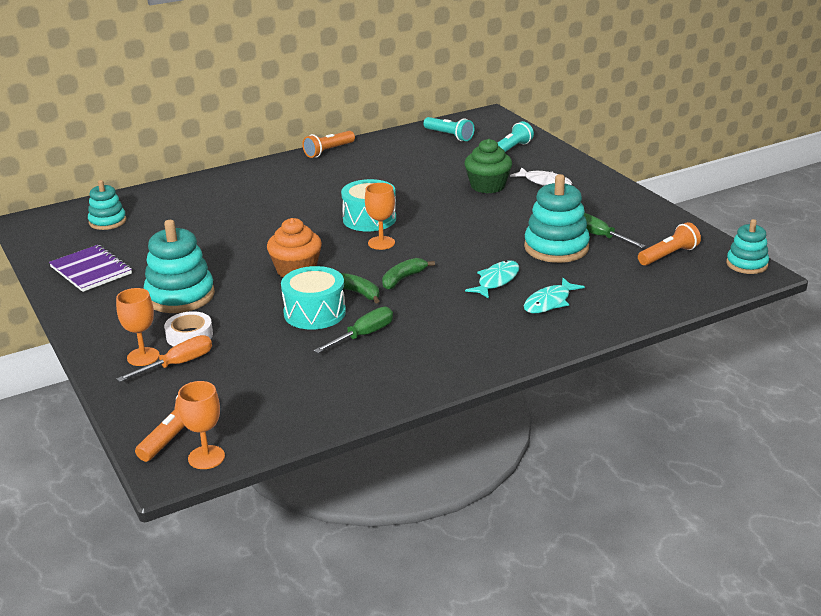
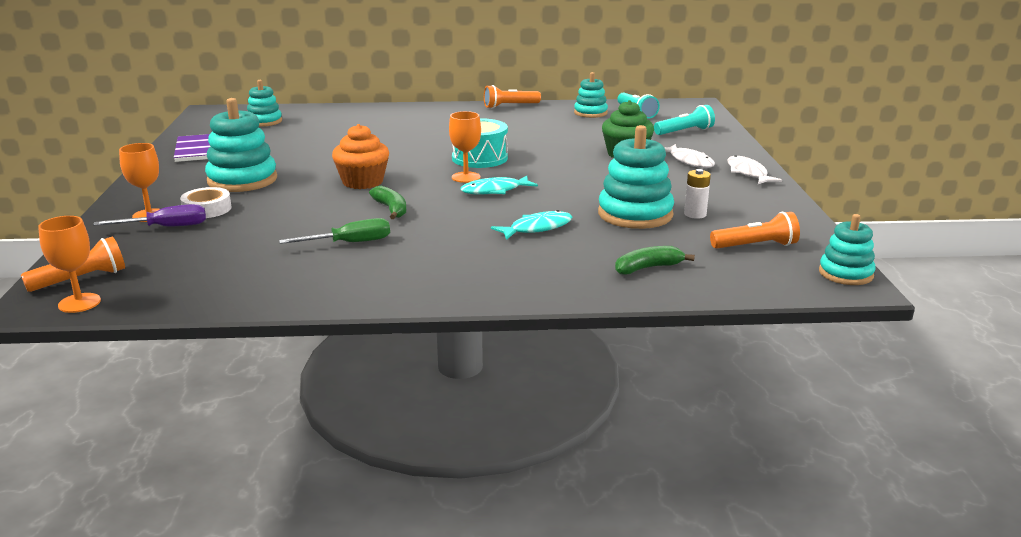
camera: 25 degrees right, 5 degrees down
(178, 364) = (166, 227): orange screwdriver -> purple screwdriver
(314, 313) = (333, 216): turquoise drum -> none
(403, 279) = (448, 208): green banana -> green banana (648, 268)
(410, 144) = (590, 113): none -> turquoise stacking toy
(549, 302) = (569, 258): turquoise fish -> turquoise fish (495, 190)
(599, 236) = (695, 214): green screwdriver -> white battery
(600, 184) = (748, 173): none -> white fish

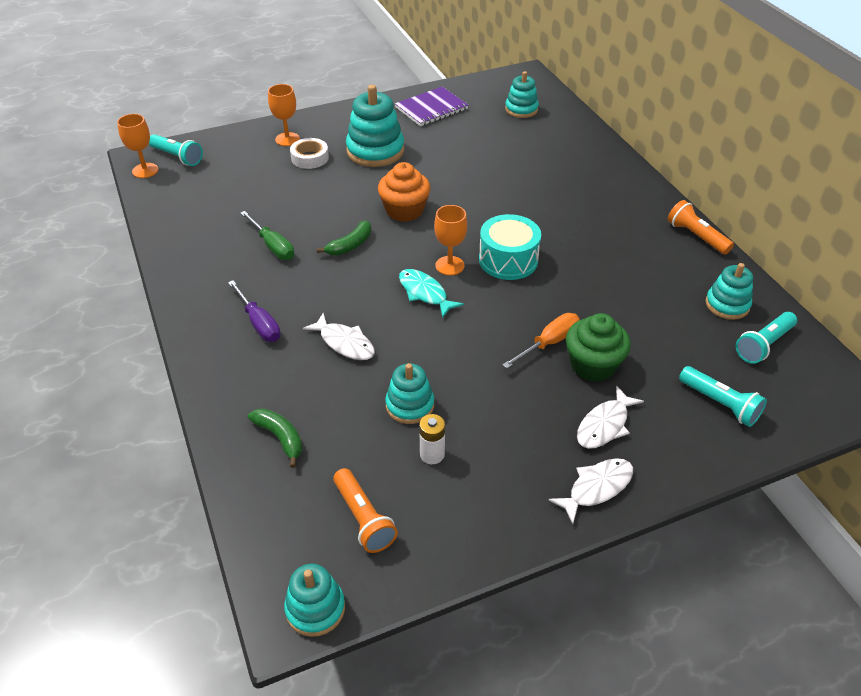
camera: 70 degrees right, 20 degrees up
(81, 279) = (177, 157): orange flashlight -> turquoise flashlight
(166, 227) = (270, 154): purple screwdriver -> purple screwdriver (259, 323)
(537, 228) = (344, 343): turquoise fish -> white fish
(592, 162) = (549, 343): none -> orange screwdriver
(635, 214) = (410, 405): turquoise stacking toy -> turquoise stacking toy, size x0.61

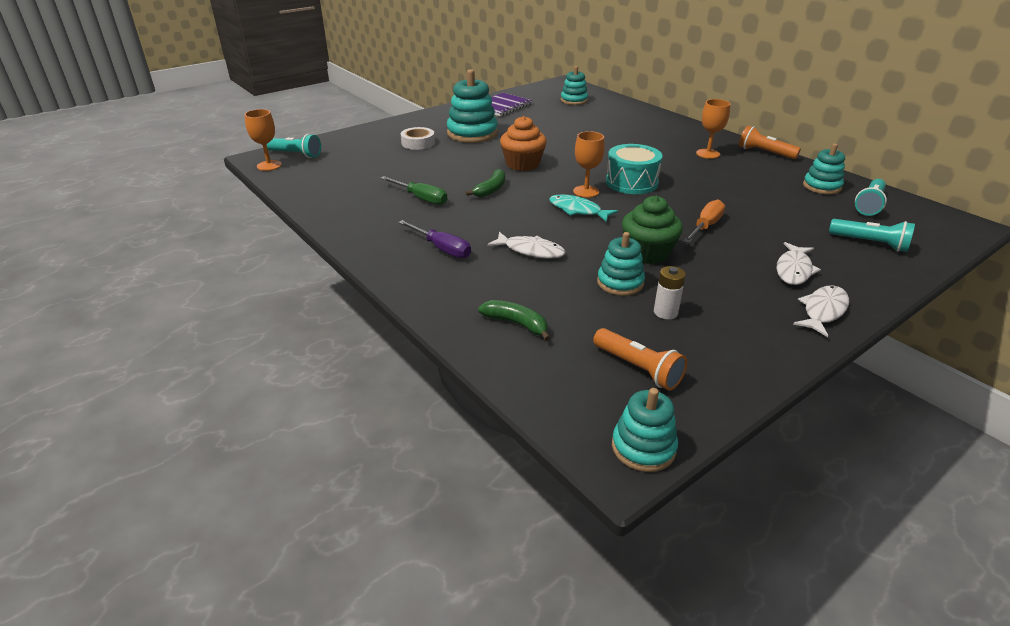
camera: 15 degrees left, 10 degrees down
(287, 139) = (390, 134): orange goblet -> orange goblet (708, 154)
(593, 365) = (752, 234): green cupcake -> green cupcake (648, 253)

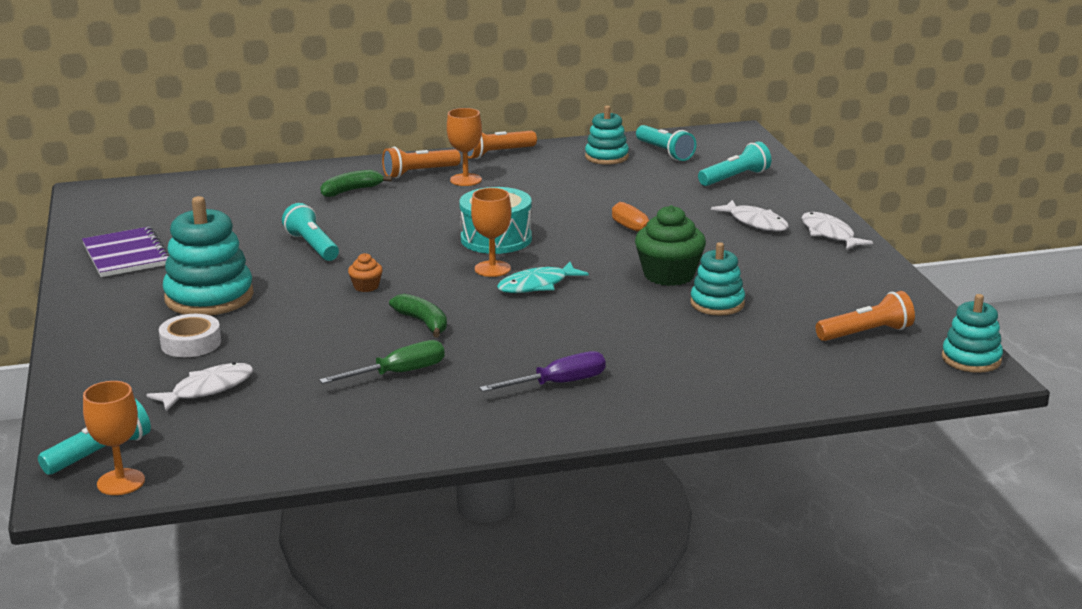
camera: 65 degrees left, 10 degrees down
(516, 324) = (756, 372): green banana -> green banana (351, 190)
(522, 164) = (366, 286): orange cupcake -> orange cupcake, size x0.48
(530, 251) = (610, 333): white fish -> white fish (208, 389)
(559, 139) = (312, 246): none -> turquoise flashlight
(574, 100) = (180, 203): turquoise stacking toy -> none
(665, 312) = (786, 297): white battery -> none
(698, 140) = (419, 173): none -> orange flashlight

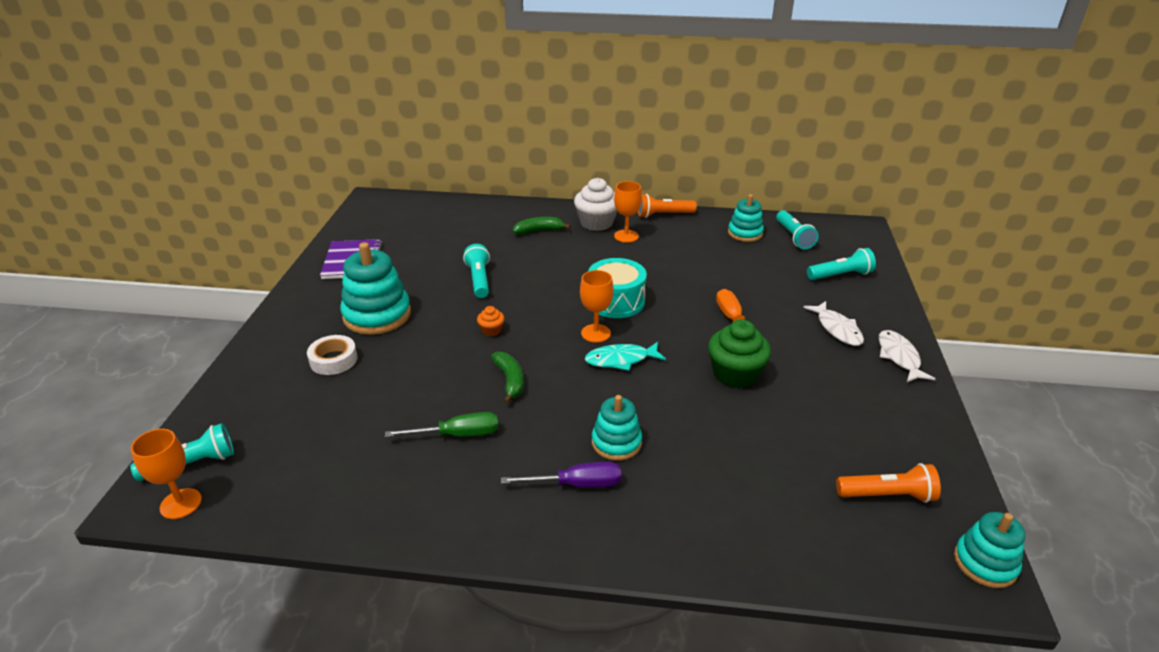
camera: 20 degrees right, 10 degrees up
(208, 389) = (311, 413): white fish -> none
(419, 173) = (596, 223): orange flashlight -> white cupcake
(717, 304) = (761, 419): turquoise stacking toy -> turquoise stacking toy (616, 442)

